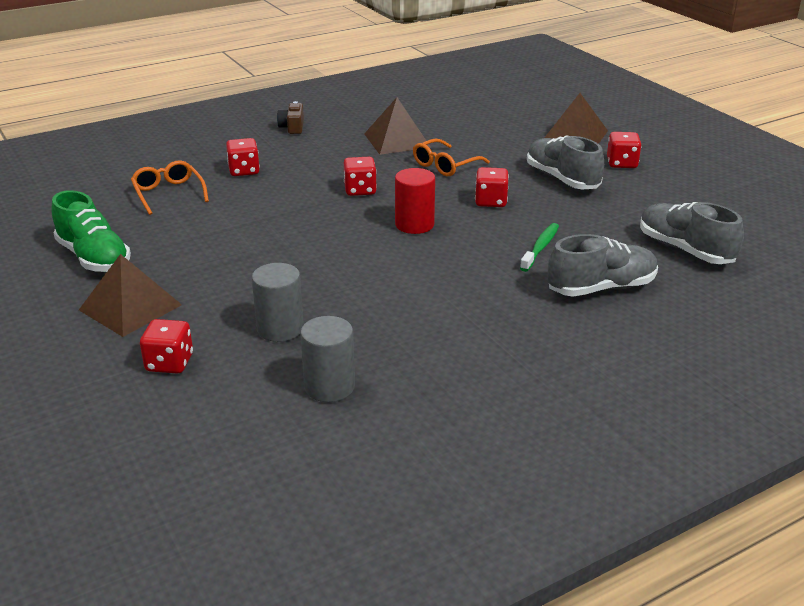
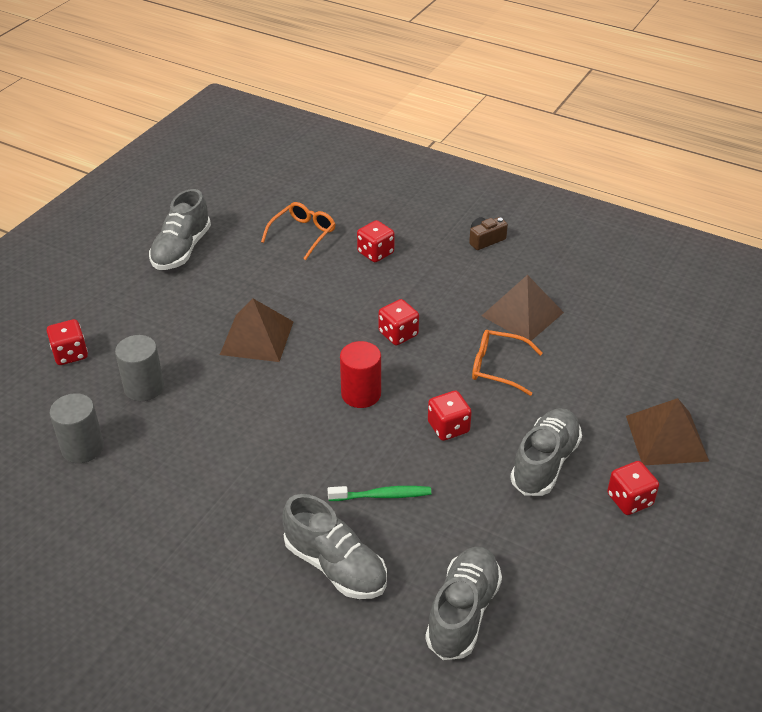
camera: 60 degrees right, 10 degrees up
(94, 257) = (181, 250): green shoe -> grey shoe
(130, 307) = (128, 301): brown pyramid -> brown pyramid (257, 338)

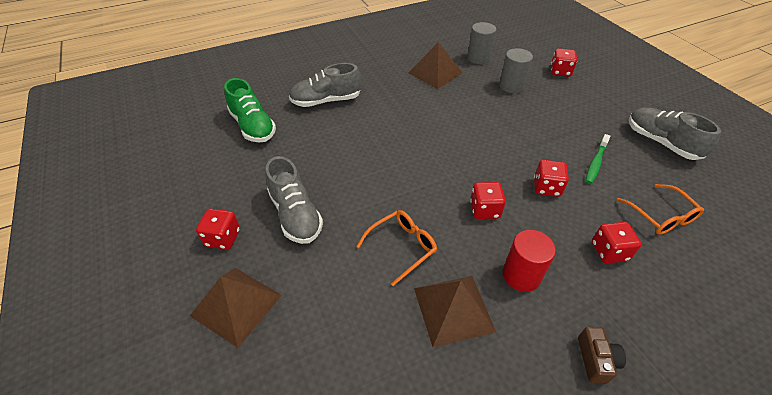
camera: 125 degrees right, 5 degrees up
(257, 338) = (529, 140): brown pyramid -> brown pyramid (435, 73)
(361, 394) = (436, 162): red cylinder -> red cylinder (521, 275)
(382, 495) = (349, 134): green toothbrush -> green toothbrush (595, 163)
(448, 427) = (370, 186): red dice -> red dice (546, 187)
(463, 612) = (253, 126): grey shoe -> green shoe

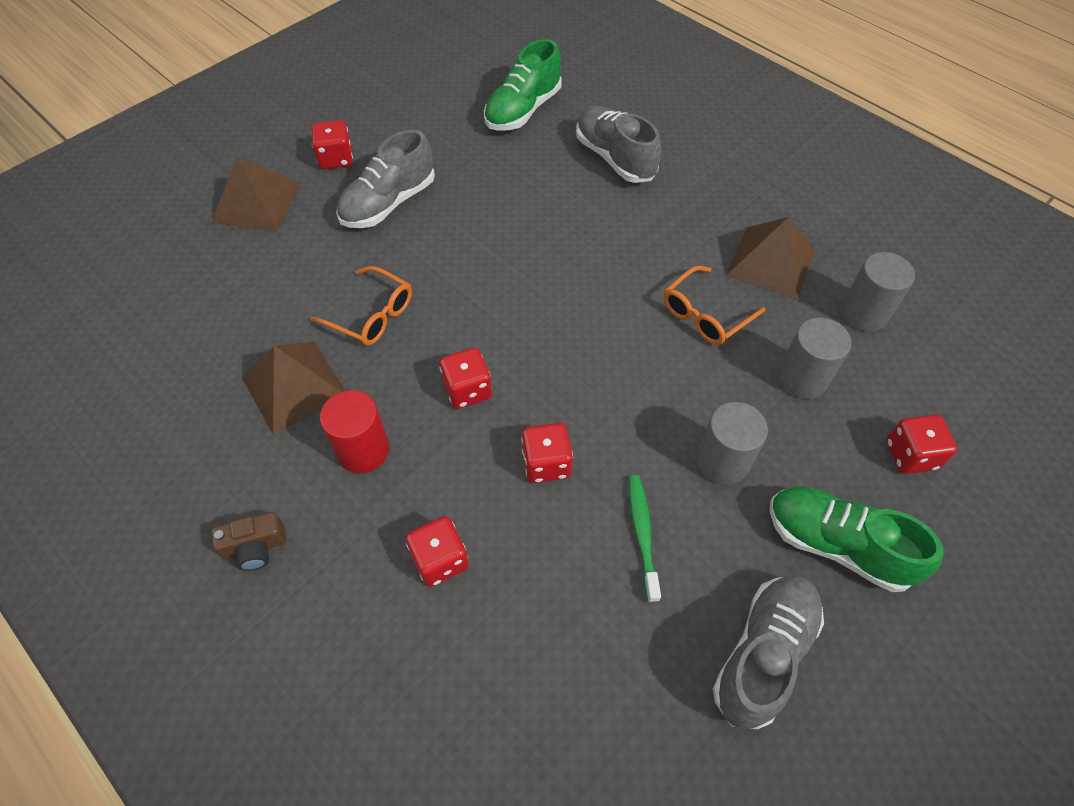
camera: 70 degrees right, 10 degrees up
(555, 124) = (722, 461): none -> grey cylinder
(595, 163) = (642, 534): green toothbrush -> green toothbrush turned 75 degrees clockwise
(605, 105) = (837, 545): none -> green shoe
(661, 216) = (546, 642): orange glasses -> orange glasses (705, 314)

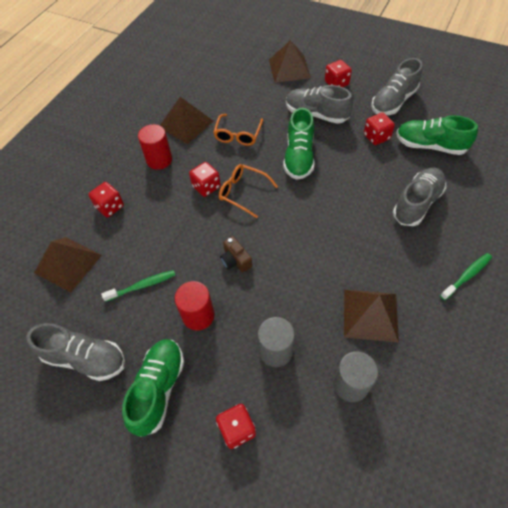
camera: 75 degrees right, 0 degrees up
(255, 547) = (102, 143): brown camera -> brown camera (235, 260)
(418, 114) = (393, 101): none -> grey shoe
(467, 251) = (299, 157): none -> green shoe
(546, 463) = (172, 232): red dice -> red dice (376, 137)
(549, 662) = (68, 263): none -> brown pyramid
(705, 314) = (305, 284): orange glasses -> orange glasses (243, 192)
(722, 461) = (198, 315): grey cylinder -> red cylinder
(740, 156) = (467, 276): none -> green toothbrush

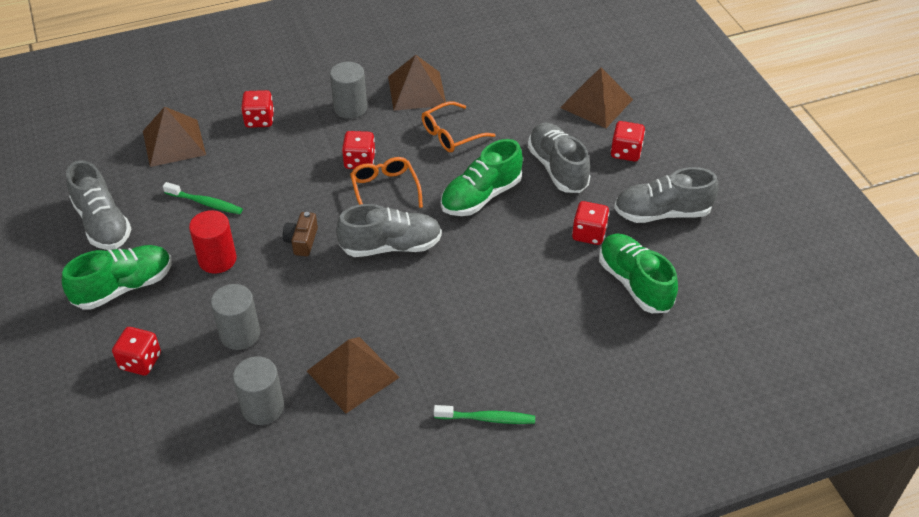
camera: 40 degrees right, 10 degrees down
(159, 160) = (350, 108): red cylinder -> grey cylinder
(417, 203) = (535, 323): grey shoe -> grey shoe (391, 246)

